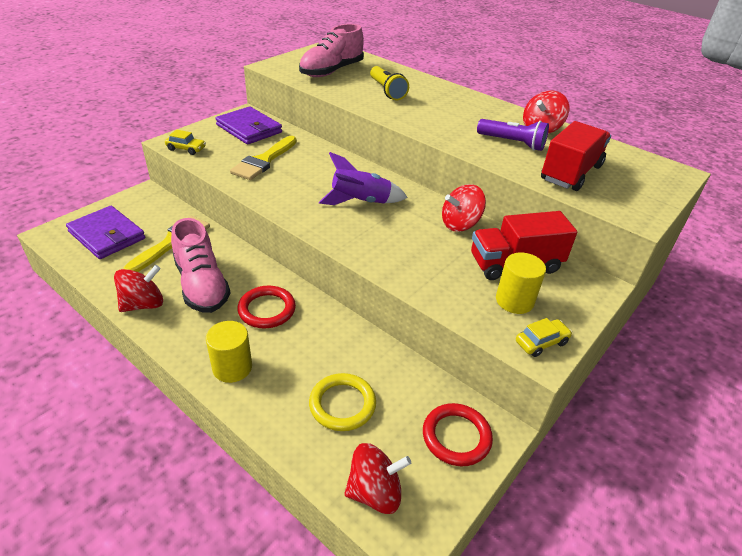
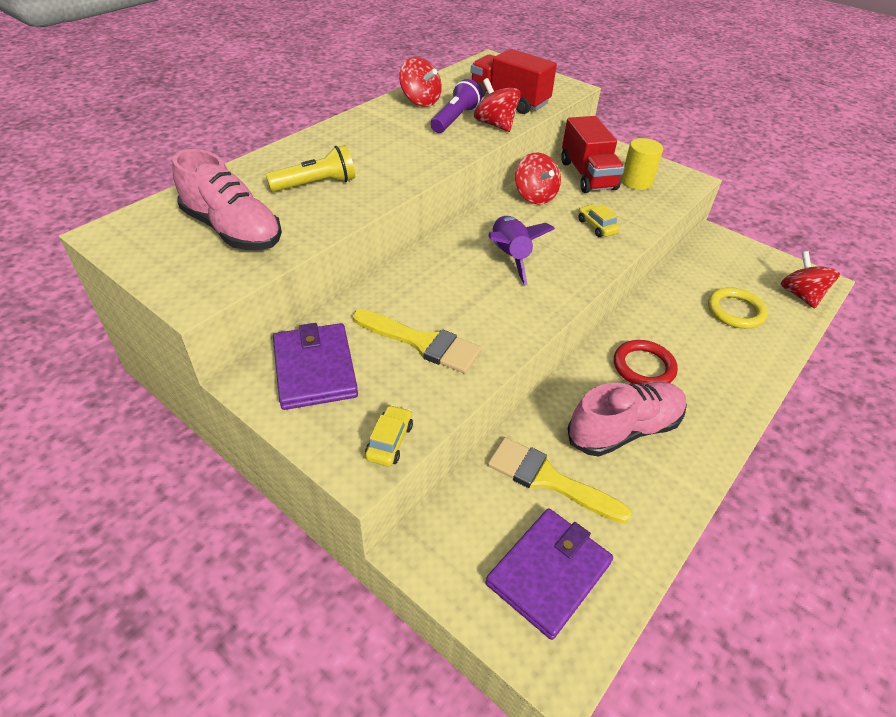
camera: 90 degrees left, 5 degrees up
(143, 304) = (677, 482): red spinning top -> red spinning top (495, 125)
(232, 367) = (732, 385): yellow cylinder -> none
(249, 129) = (315, 369): purple wallet -> purple wallet turned 60 degrees counterclockwise
(456, 437) = (732, 255): red ring -> none
(541, 342) = (678, 177): yellow car -> yellow car (597, 226)

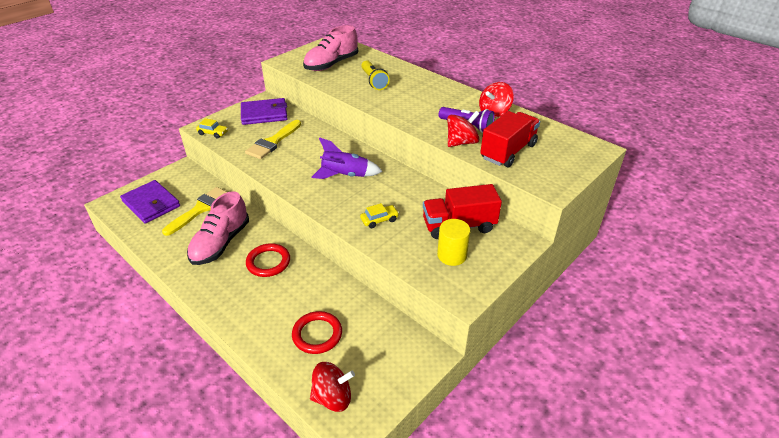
camera: 95 degrees right, 5 degrees down
(535, 196) = (421, 193): red spinning top -> none
(624, 429) = (220, 243): pink shoe -> pink shoe turned 45 degrees clockwise
(735, 311) = (317, 334): yellow ring -> red ring

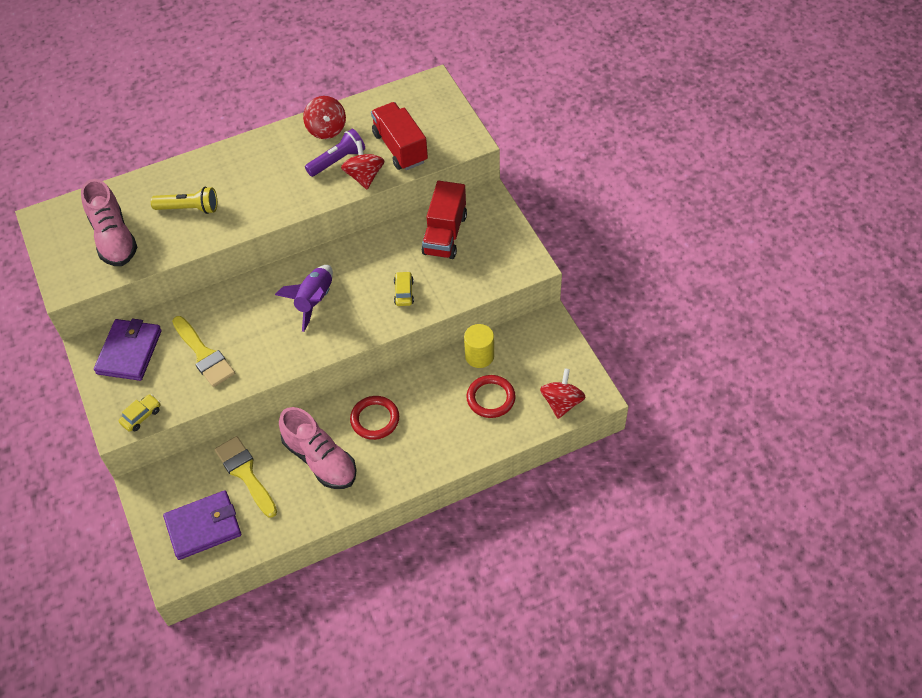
camera: 65 degrees left, 15 degrees up
(452, 255) = (480, 254): yellow cylinder -> yellow cylinder (479, 356)

